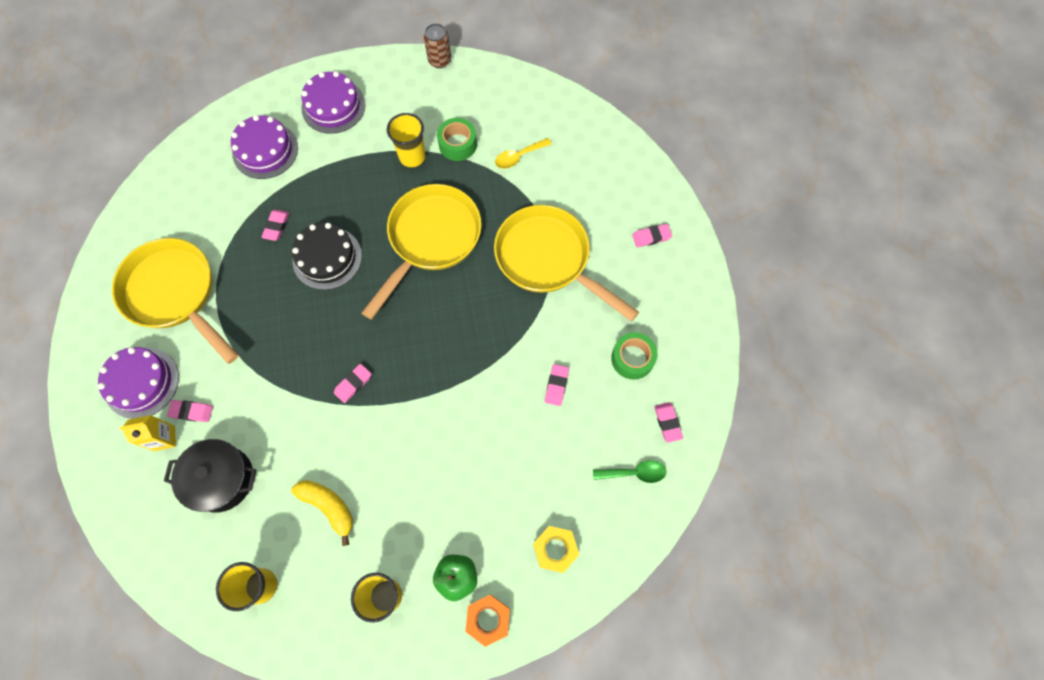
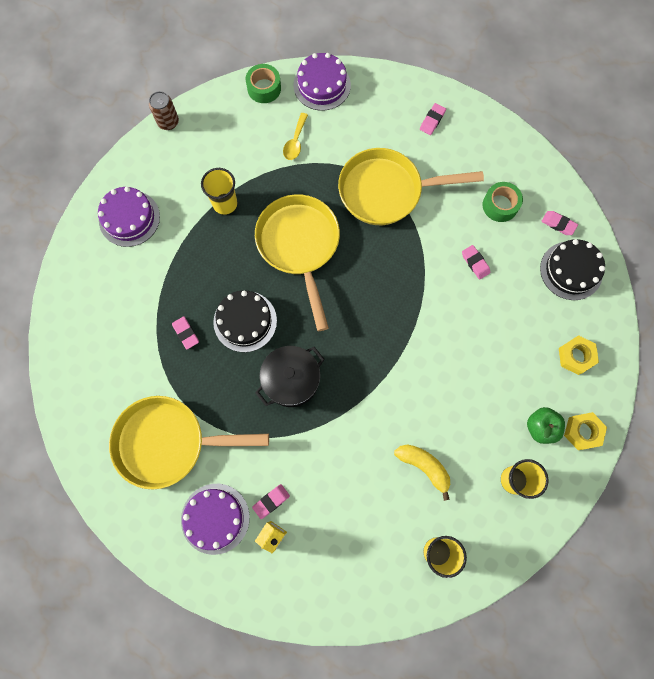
camera: 45 degrees left, 5 degrees up
(222, 479) = (340, 519): black pot -> black pot (291, 380)
(265, 150) = (116, 291): purple cake -> purple cake (322, 85)
(328, 507) = (424, 466): yellow banana -> yellow banana turned 45 degrees clockwise
(353, 384) = (354, 381): pink eraser -> none
(457, 144) = (246, 168): green tape -> green tape (264, 88)
(488, 619) = (582, 432): orange nut -> yellow nut
(634, 473) = (571, 270): green spoon -> black cake

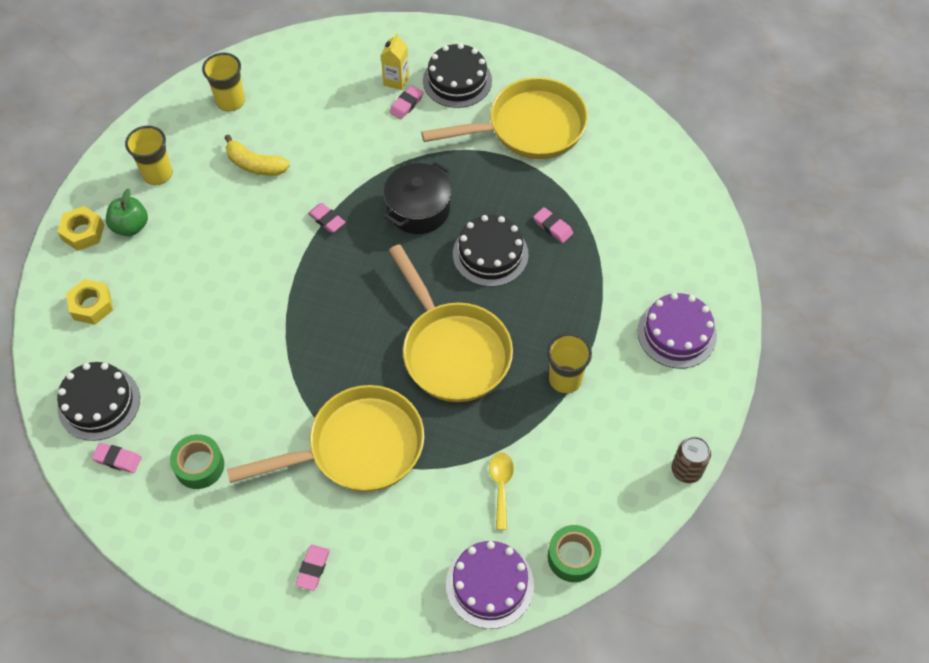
camera: 165 degrees right, 15 degrees down
(215, 518) = (457, 80): purple cake -> black cake
(475, 263) = (225, 383): pink eraser -> pink eraser (326, 220)

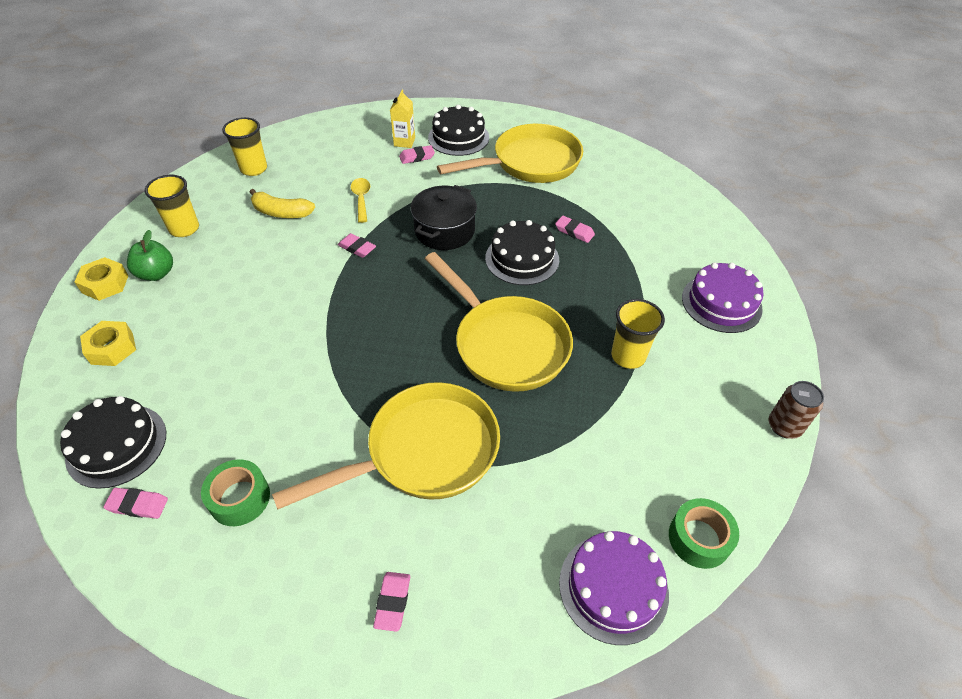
camera: 10 degrees left, 10 degrees down
(406, 104) = (417, 157): pink eraser -> pink eraser turned 45 degrees clockwise
(501, 486) = (594, 471): yellow spoon -> yellow spoon (361, 199)

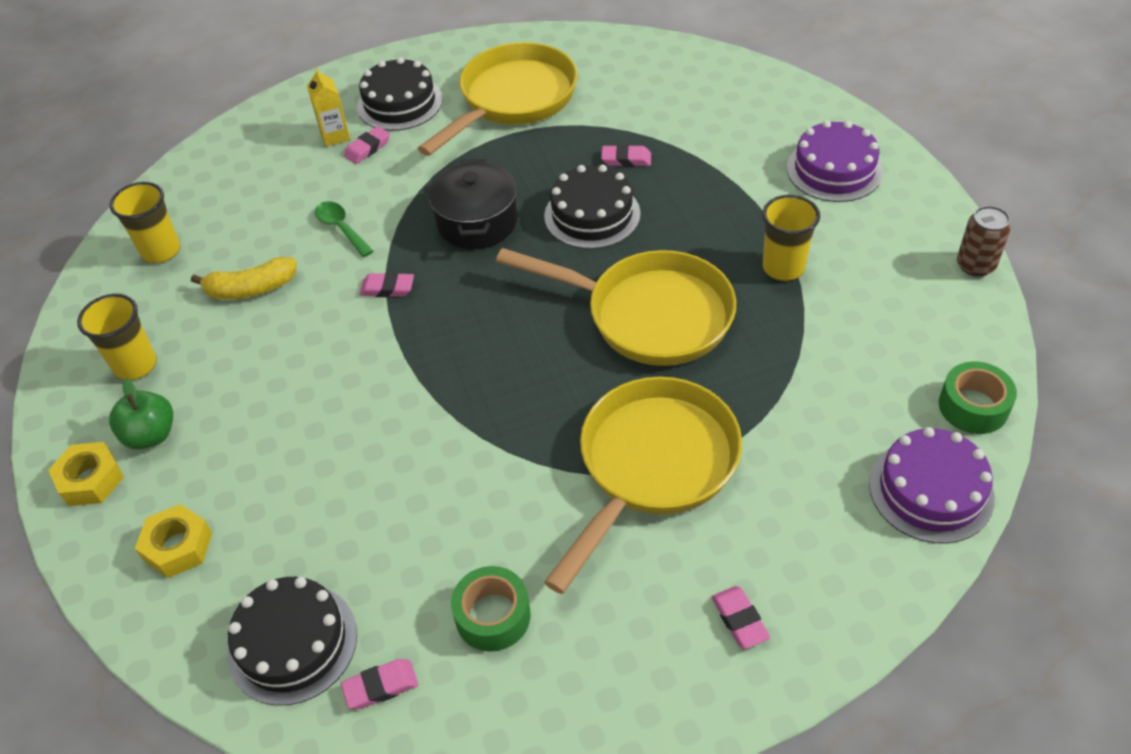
camera: 25 degrees left, 0 degrees up
(361, 199) = (341, 228): yellow spoon -> green spoon

